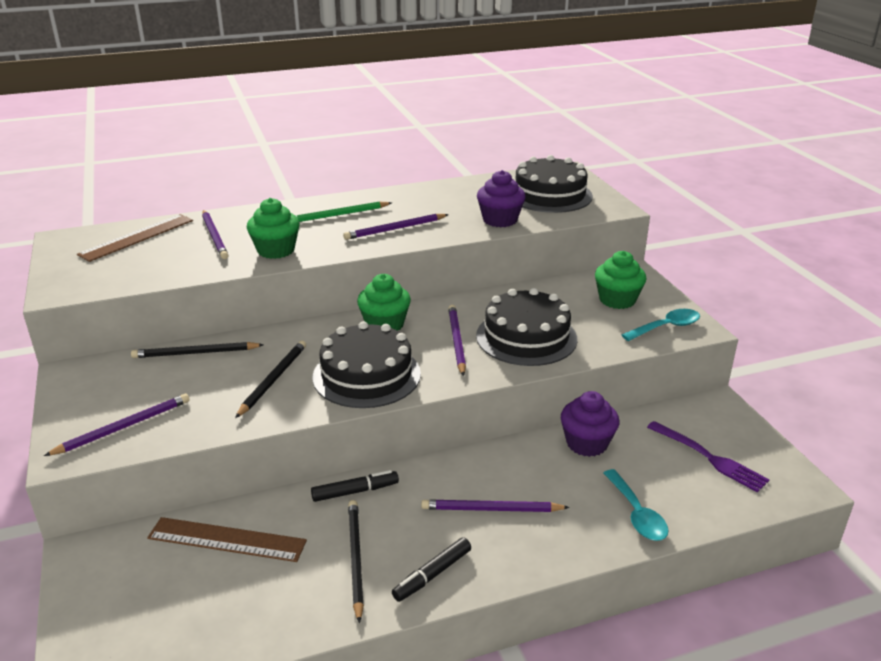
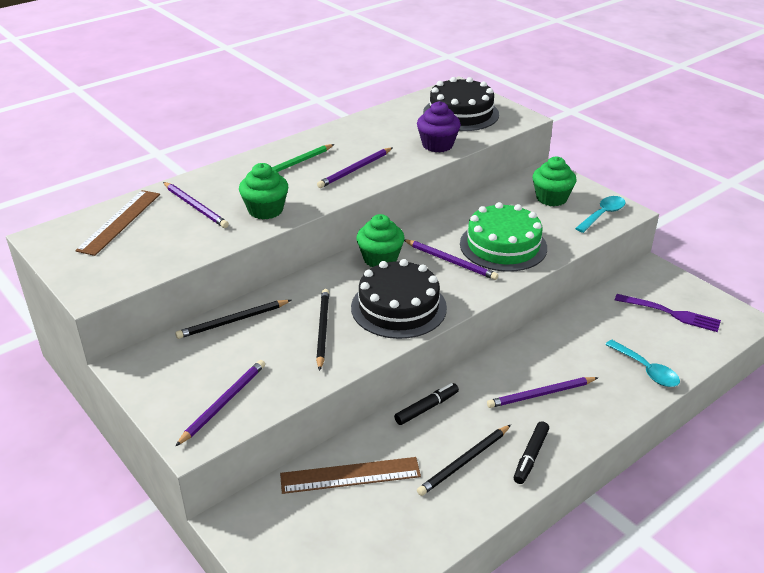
camera: 20 degrees left, 5 degrees up
(355, 559) = (465, 461): black pencil -> black pencil turned 105 degrees counterclockwise
(456, 341) = (450, 261): purple pencil -> purple pencil turned 150 degrees clockwise
(526, 337) = (503, 246): black cake -> green cake
(586, 443) = (578, 323): purple cupcake -> none

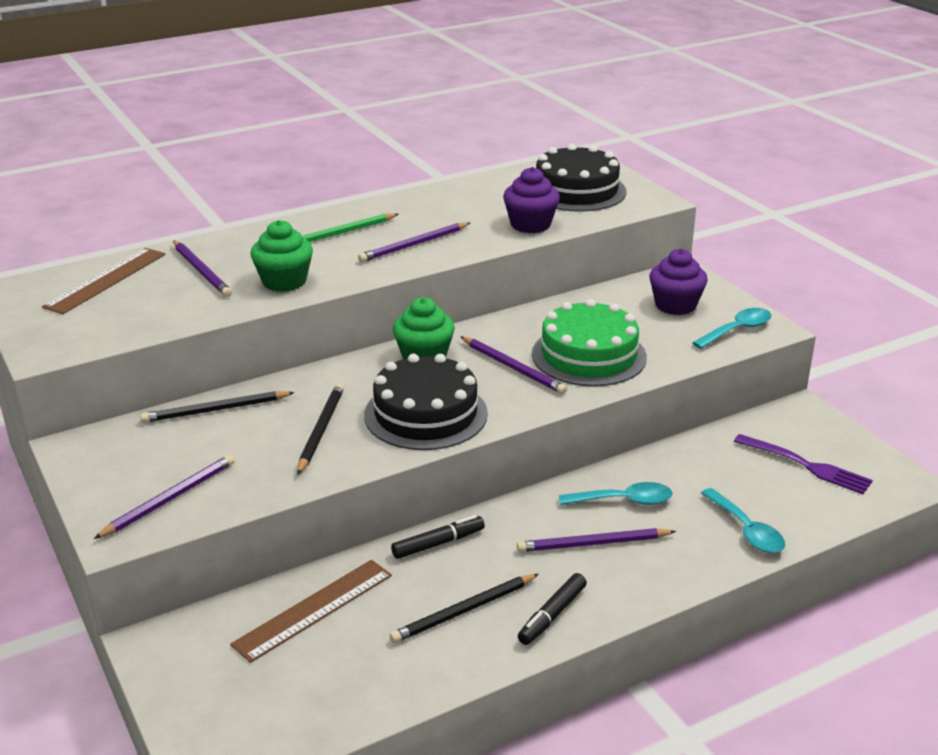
camera: 10 degrees right, 5 degrees down
(350, 475) = (314, 609): brown ruler -> brown ruler turned 45 degrees counterclockwise
(551, 198) = (675, 305): green cupcake -> purple cupcake
(551, 357) = (623, 501): none -> turquoise spoon

